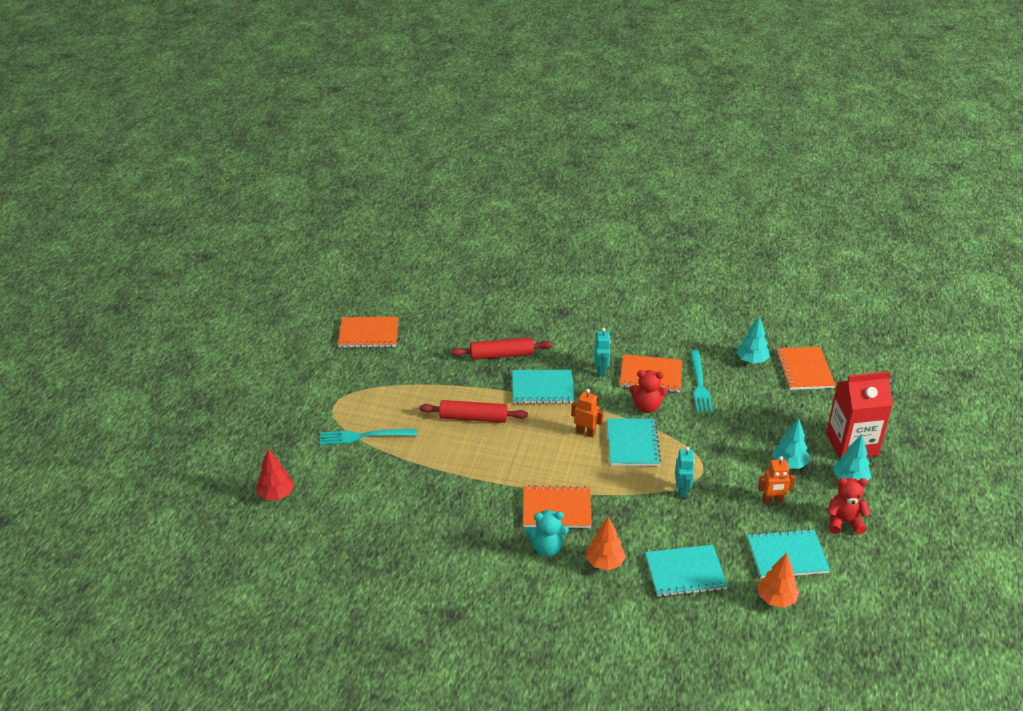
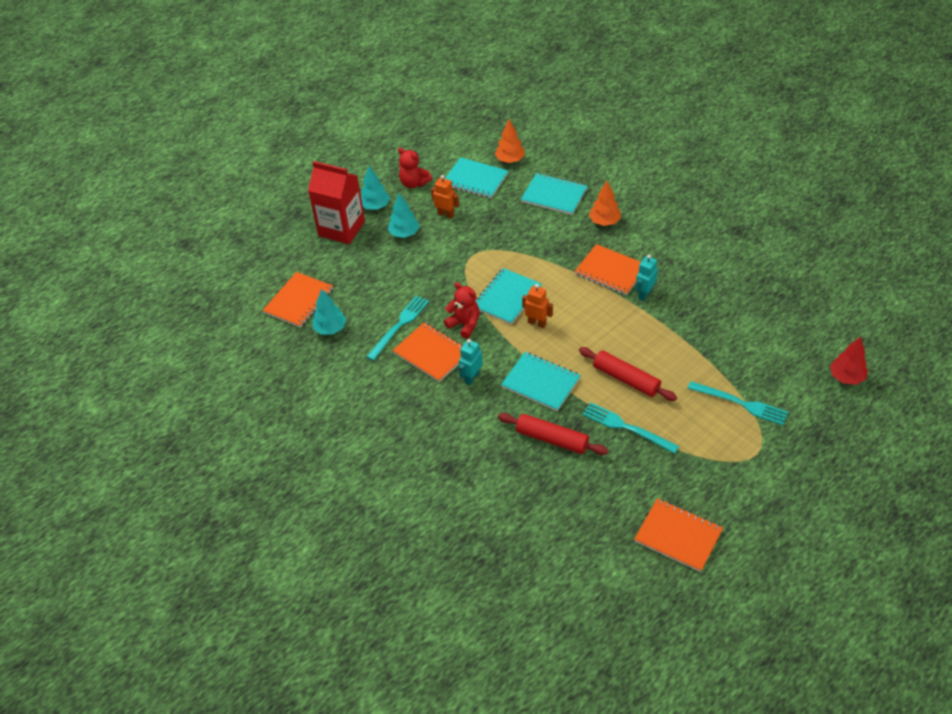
camera: 145 degrees left, 10 degrees up
(449, 384) = (626, 427): none -> turquoise fork
(547, 548) = (639, 246): turquoise teddy bear -> none
(585, 432) = (537, 323): orange robot -> orange robot turned 150 degrees clockwise
(682, 491) = (503, 246): turquoise robot -> turquoise robot (644, 294)

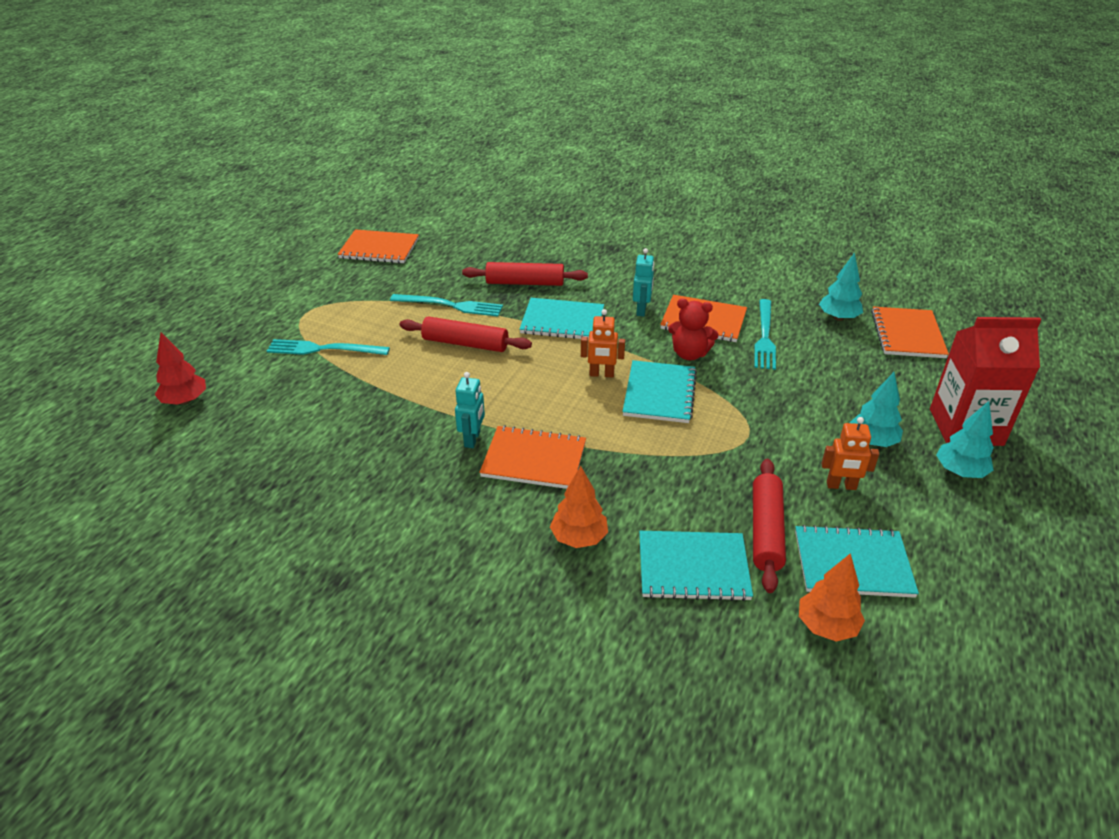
camera: 155 degrees right, 10 degrees down
(414, 183) = (946, 528): red teddy bear -> none
(505, 202) = (766, 531): none -> red rolling pin

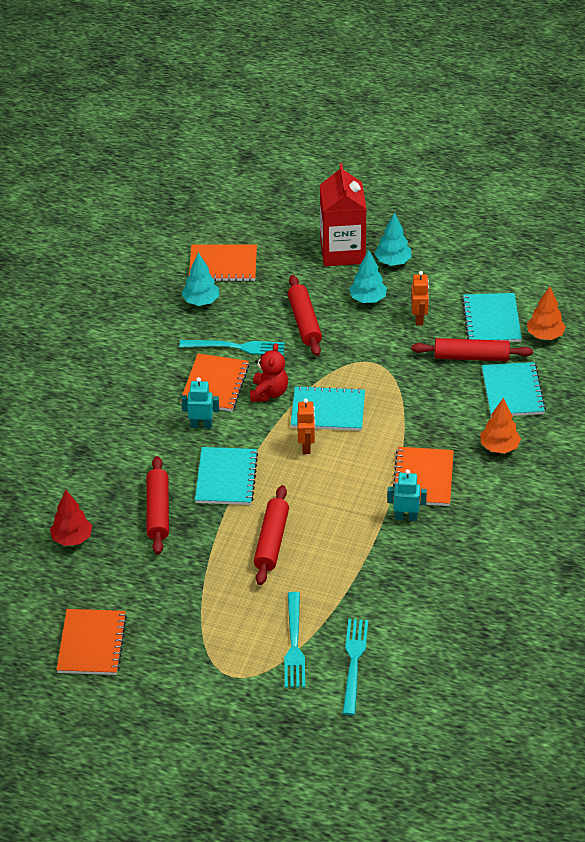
camera: 95 degrees left, 5 degrees up
(185, 401) = (389, 725): red tree -> red tree (72, 539)
(450, 305) = (206, 562): turquoise fork -> turquoise fork (354, 663)
(816, 386) = (304, 322): none -> red rolling pin

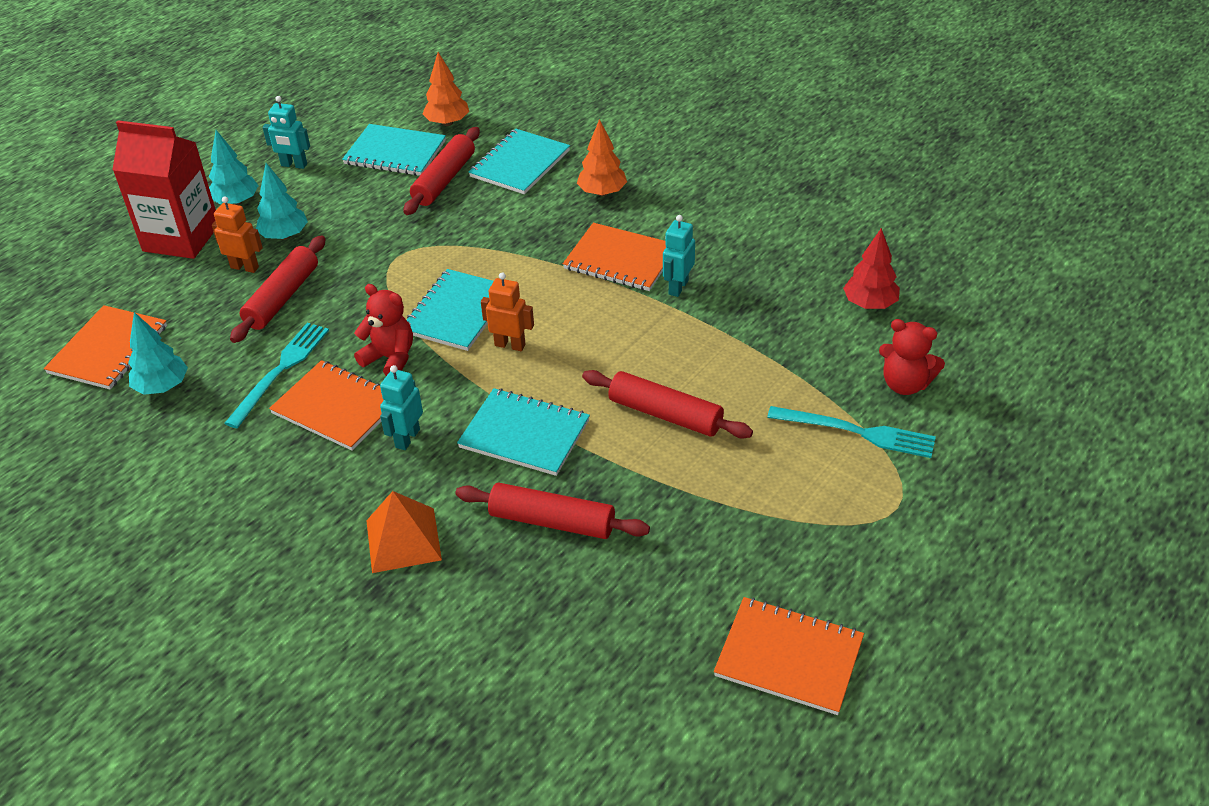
camera: 70 degrees left, 0 degrees up
(72, 539) = (559, 638): red tree -> red tree (870, 304)
(120, 450) = (403, 540): none -> orange pyramid
(304, 322) = (282, 297): red rolling pin -> red rolling pin turned 75 degrees counterclockwise
(354, 663) = (905, 384): turquoise fork -> red teddy bear
(419, 319) = (351, 204): orange robot -> orange robot (245, 267)
(449, 274) = (294, 165): none -> turquoise robot
(512, 391) = (520, 164): turquoise notebook -> turquoise notebook turned 75 degrees counterclockwise

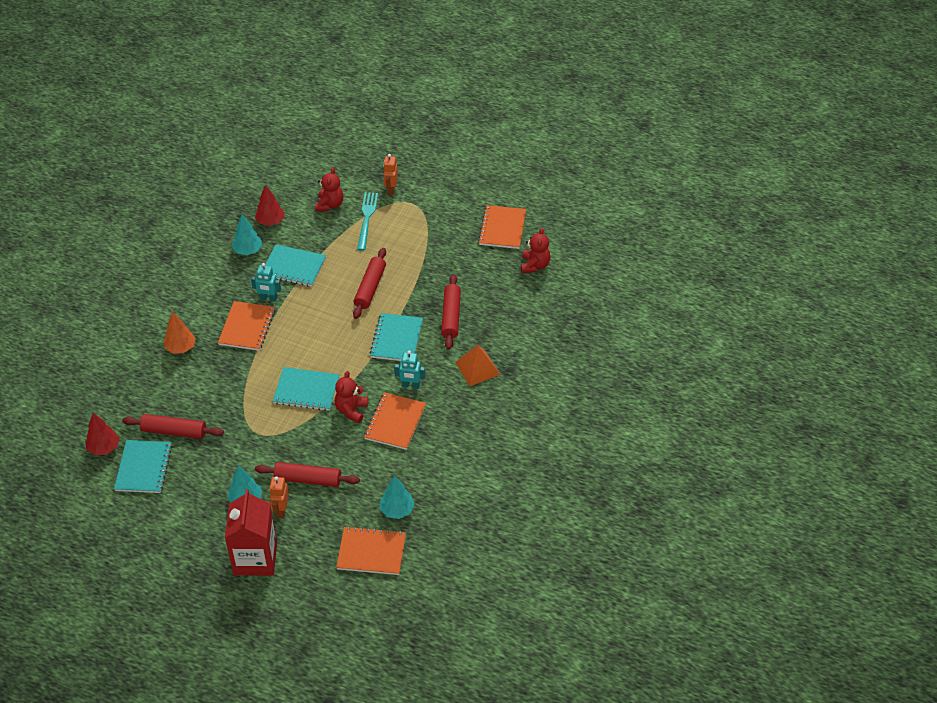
camera: 105 degrees left, 5 degrees up
(236, 202) = (211, 541): turquoise tree -> turquoise tree (248, 250)
(280, 371) = (372, 458): turquoise fork -> none
(294, 165) = (163, 523): turquoise robot -> none
(447, 123) = (104, 448): orange tree -> red tree
(510, 345) = (330, 360): orange robot -> orange robot (391, 189)
(520, 164) = (152, 396): turquoise notebook -> turquoise notebook (293, 267)
(654, 697) = (535, 265): none -> red teddy bear

